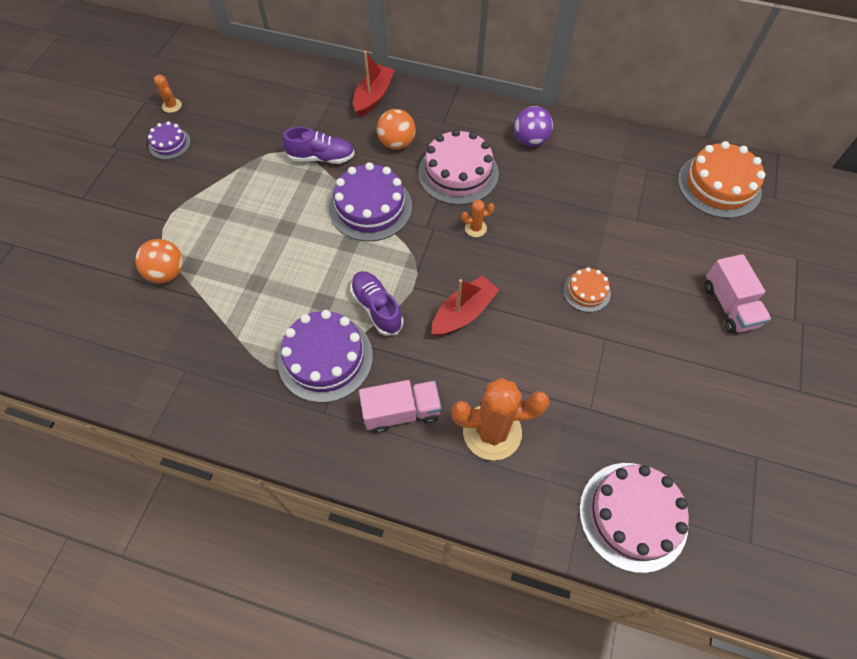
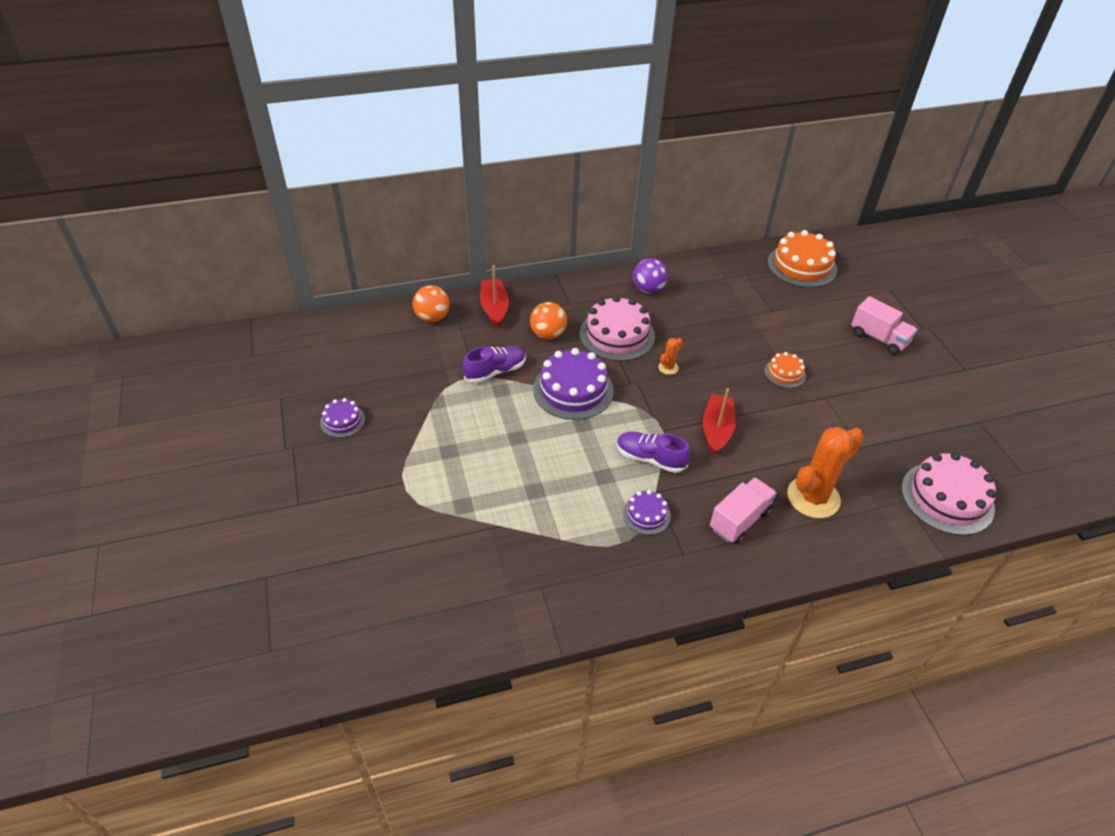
camera: 35 degrees left, 15 degrees down
(167, 273) = (447, 522): orange ball -> orange ball (432, 317)
(172, 106) = (312, 389): orange cactus -> none
(325, 358) = (646, 515): purple cake -> purple cake, size x0.52

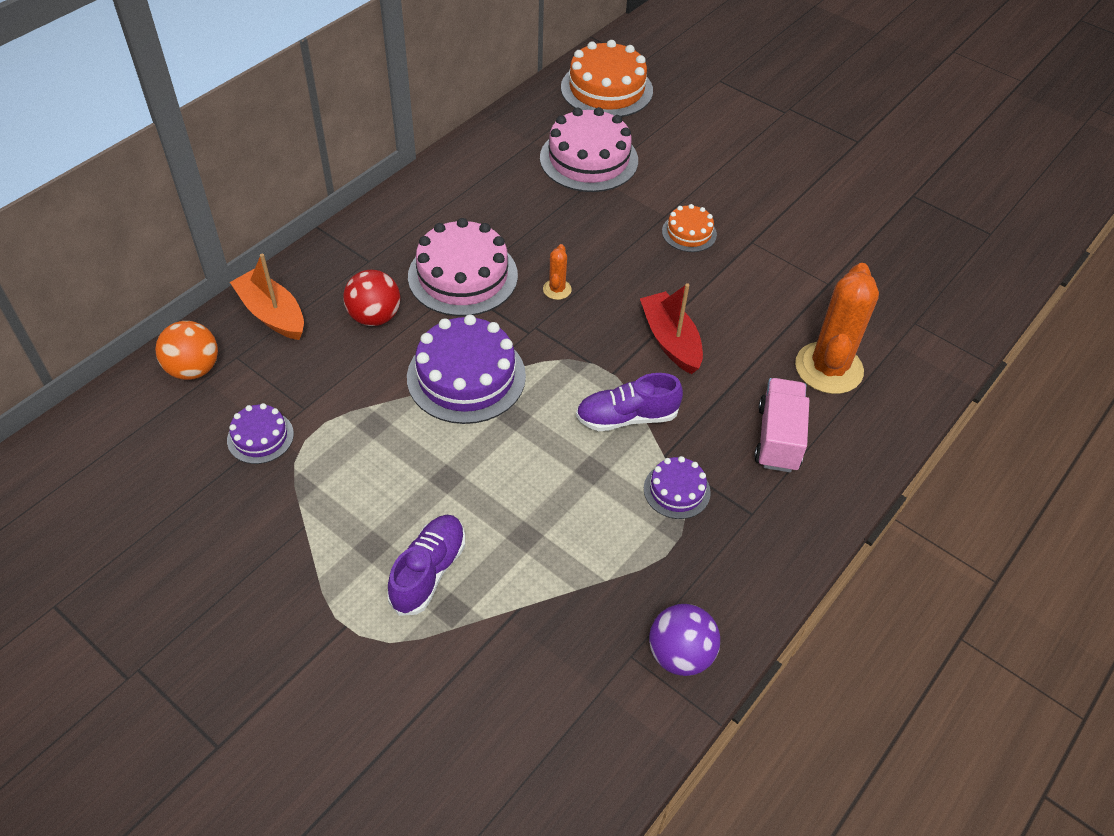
camera: 35 degrees left, 5 degrees up
(342, 421) = (183, 588): purple cake -> purple cake (260, 437)
(494, 308) = (272, 314): red boat -> orange boat
(495, 371) = (345, 403): purple shoe -> purple shoe (428, 571)
(548, 334) = (374, 317): orange ball -> red ball
(648, 289) = (454, 197): purple ball -> purple ball (680, 654)
(879, 338) = (751, 144): pink truck -> none
(947, 498) = (948, 298): pink cake -> pink cake (589, 159)

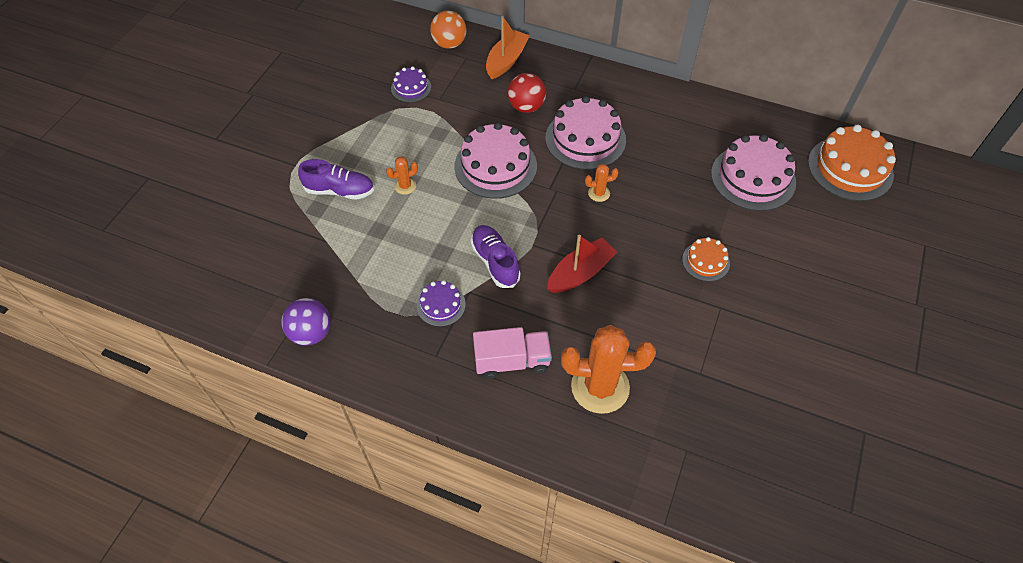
camera: 75 degrees right, 5 degrees up
(456, 486) = (405, 186): none -> orange cactus
(466, 376) = (495, 166): purple cake -> pink cake

